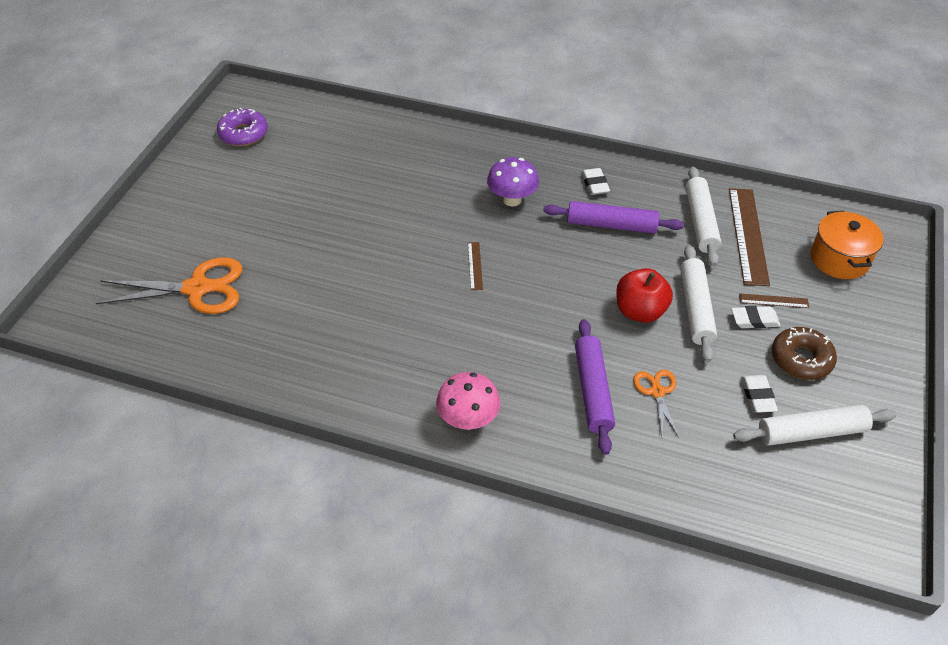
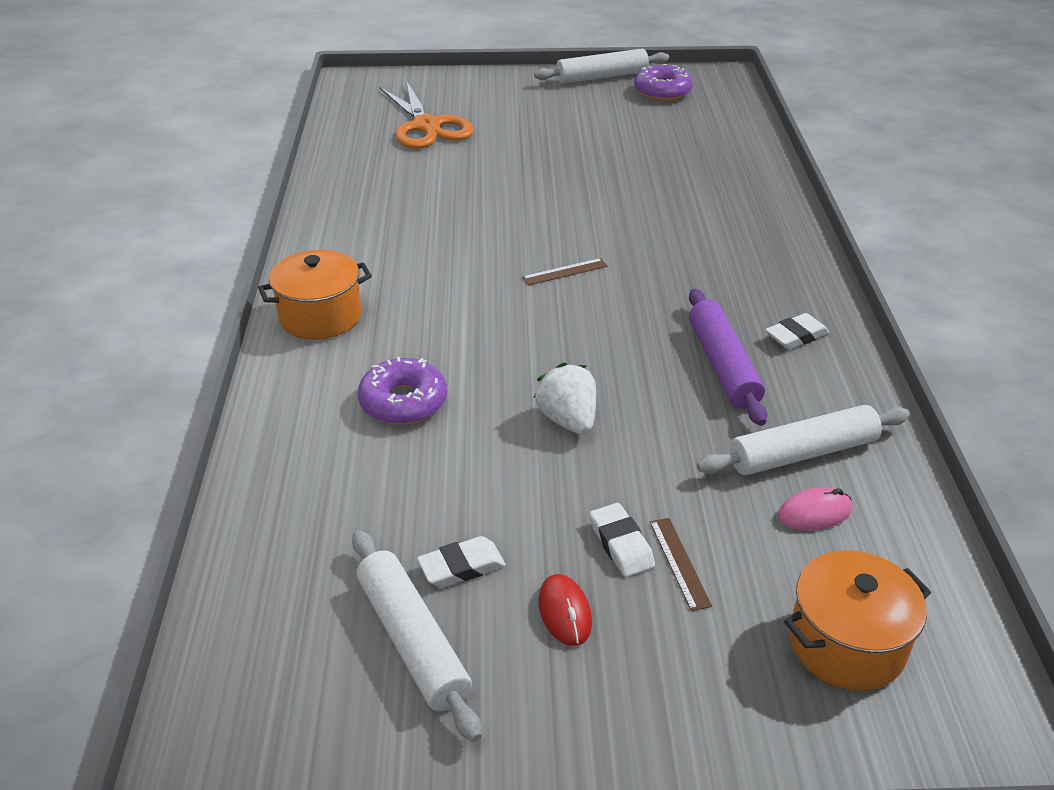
camera: 70 degrees right, 10 degrees down
(468, 420) = (320, 316): pink mushroom -> orange pot
(512, 200) = (704, 275): purple mushroom -> none
(593, 390) = (403, 402): purple rolling pin -> purple donut
(640, 311) = (568, 420): red apple -> white strawberry
(657, 392) = (425, 459): orange scissors -> none
(695, 308) = (607, 474): white rolling pin -> white rolling pin (601, 77)
(748, 235) = (814, 513): brown ruler -> pink mouse
(801, 359) = (564, 612): brown donut -> red mouse

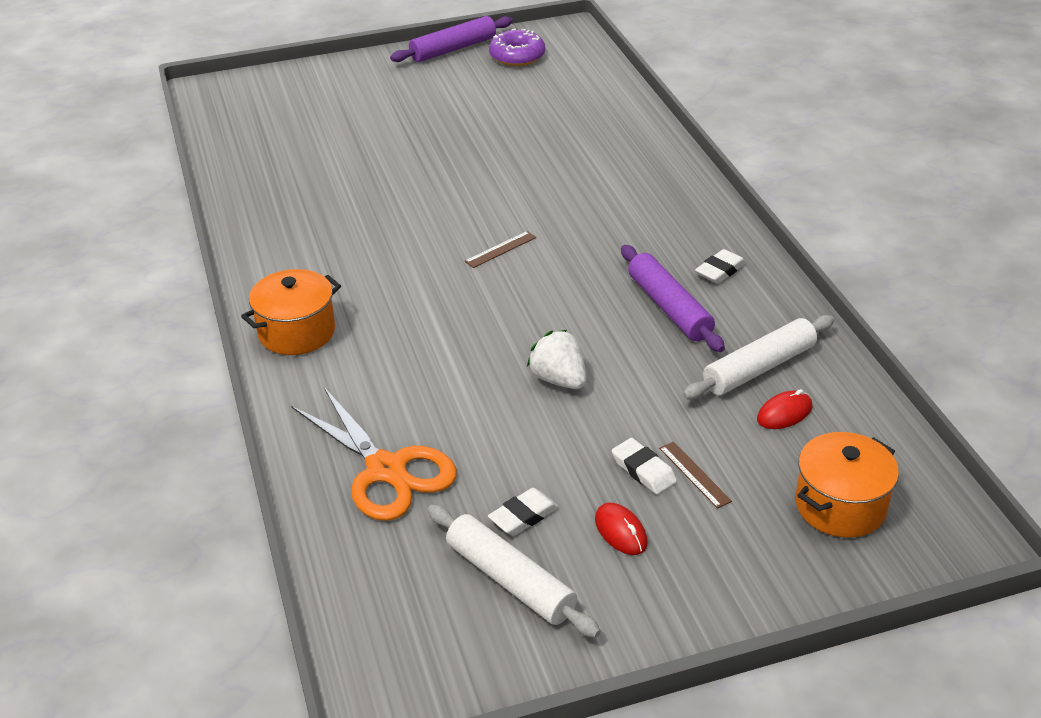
camera: 15 degrees left, 0 degrees up
(403, 402) = (410, 393): purple donut -> none
(427, 126) = (306, 127): orange scissors -> orange scissors (387, 470)
(601, 77) = (453, 49): white rolling pin -> purple rolling pin
(814, 513) = (784, 413): pink mouse -> red mouse

